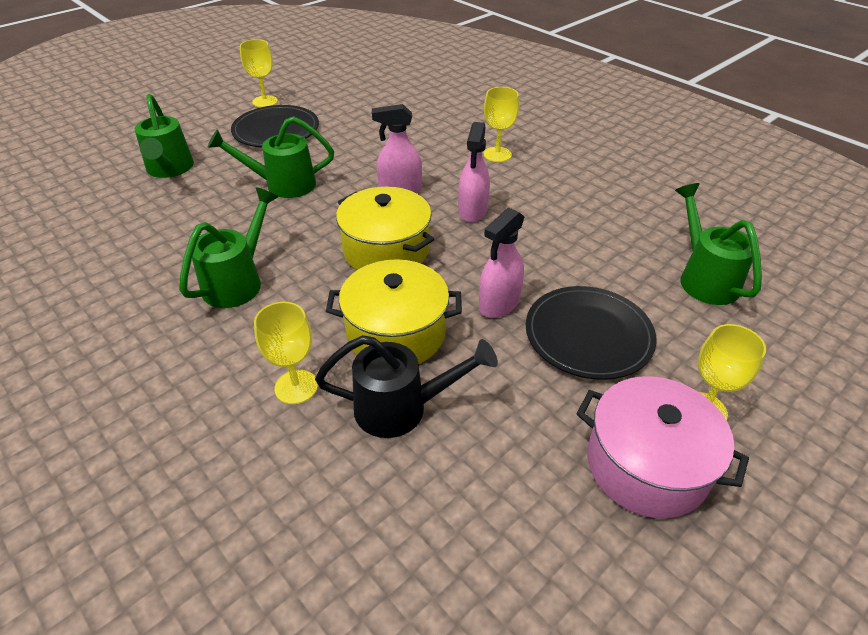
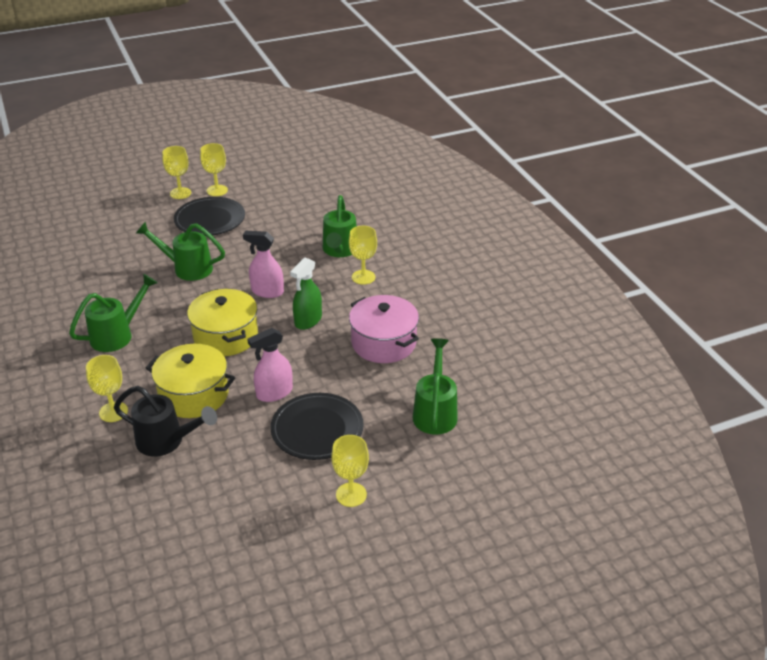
camera: 20 degrees right, 5 degrees down
(169, 169) = (117, 238): green watering can -> green watering can (339, 250)
(222, 111) = (180, 193): none -> yellow goblet
(472, 211) = (308, 320): pink spray bottle -> green spray bottle
(646, 465) = (286, 513): pink pot -> pink pot (384, 343)

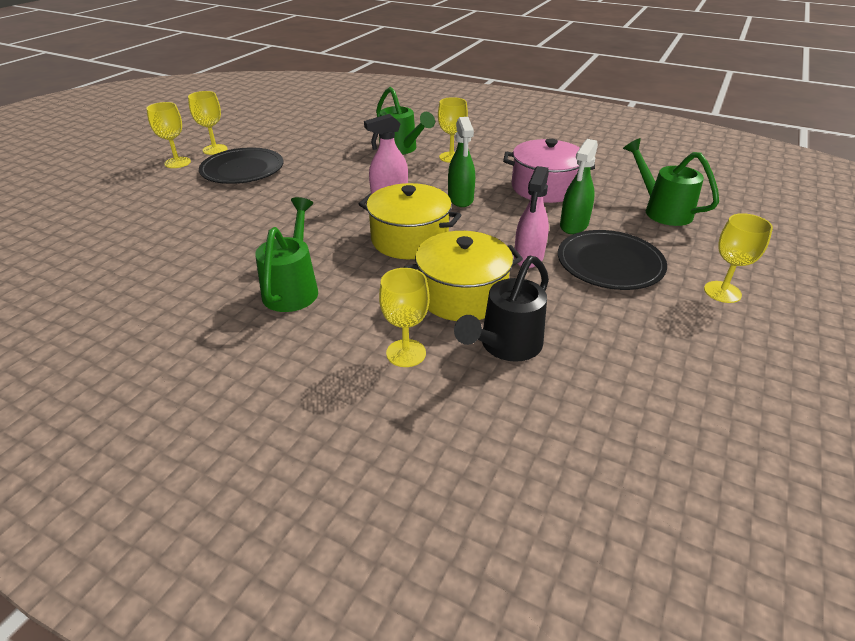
camera: 40 degrees left, 0 degrees up
(166, 441) = (506, 346): black watering can -> black watering can turned 150 degrees clockwise
(187, 268) = (280, 209): green watering can -> none
(346, 386) = (573, 225): none -> green spray bottle

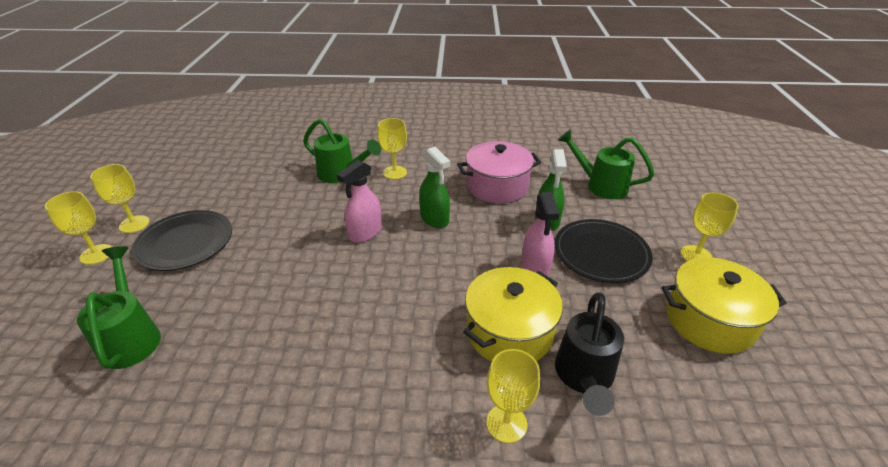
camera: 25 degrees left, 0 degrees up
(293, 288) = (342, 385): green watering can -> green watering can (131, 337)
(409, 239) = (419, 281): yellow pot -> yellow pot (709, 320)

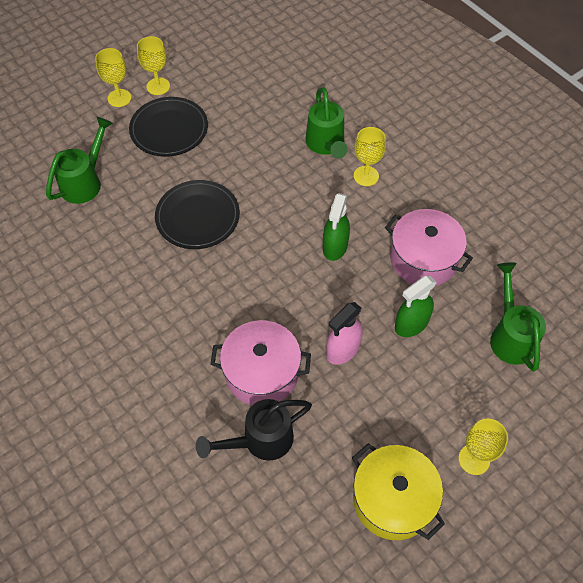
camera: 50 degrees right, 20 degrees up
(365, 233) = (275, 217): pink spray bottle -> none
(506, 423) = (187, 416): yellow goblet -> none
(509, 332) = (261, 373): yellow pot -> pink pot
(601, 253) = (406, 386): black plate -> black plate (197, 217)

